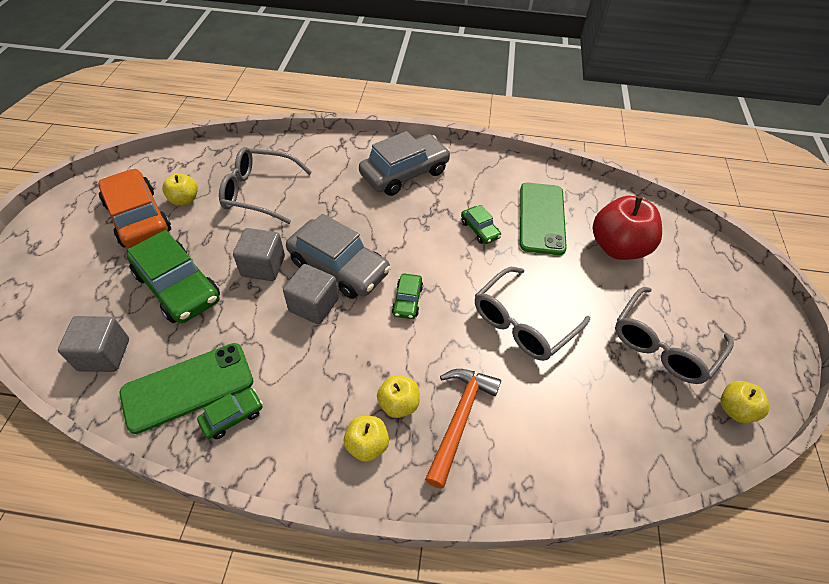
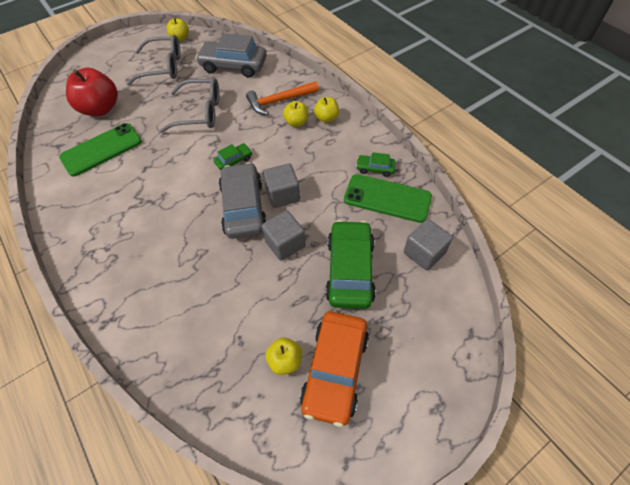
camera: 130 degrees left, 5 degrees up
(259, 192) = (225, 318): grey glasses -> none
(404, 173) = (114, 246): grey car -> grey car (233, 66)
(480, 230) = (141, 169): green car -> none

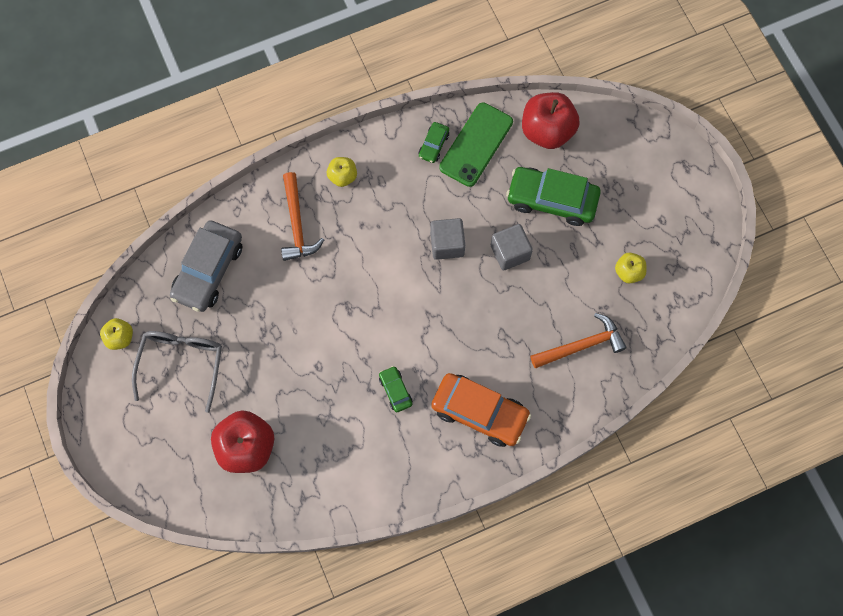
camera: 80 degrees left, 15 degrees up
(101, 149) = (325, 442): green phone -> none
(194, 325) = (581, 345): none -> orange hammer
(200, 112) = (291, 321): grey glasses -> none
(234, 161) = (384, 289): green car -> green car (395, 390)
(243, 207) = (454, 286): grey car -> none
(296, 122) = (340, 211): yellow apple -> none
(335, 370) = (644, 234): orange car -> orange car (480, 412)
(424, 253) = (547, 131): grey cube -> red apple

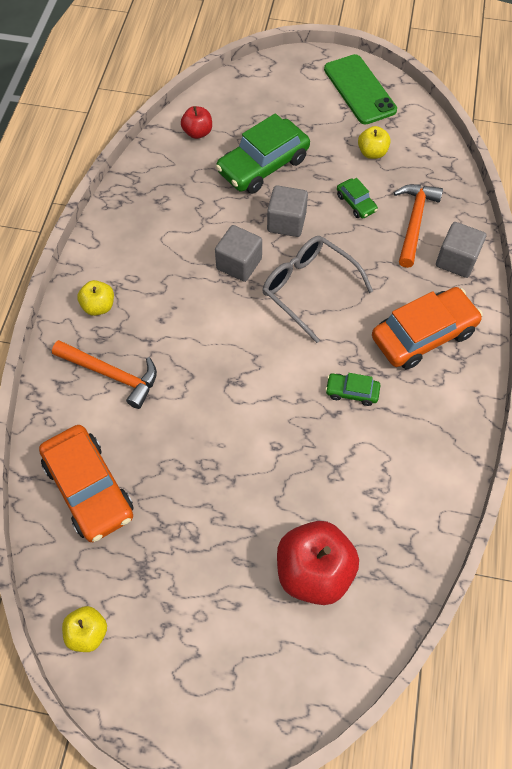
camera: 55 degrees left, 10 degrees down
(182, 364) = (171, 582): grey glasses -> grey glasses (308, 288)
(208, 270) = (89, 488): grey car -> orange car
(433, 145) = (135, 218): green car -> green car (356, 203)
(476, 144) = (163, 187): green phone -> green phone (359, 90)
(547, 131) = (197, 132): red apple -> red apple, size x0.53
(567, 398) = (456, 260): none -> grey cube

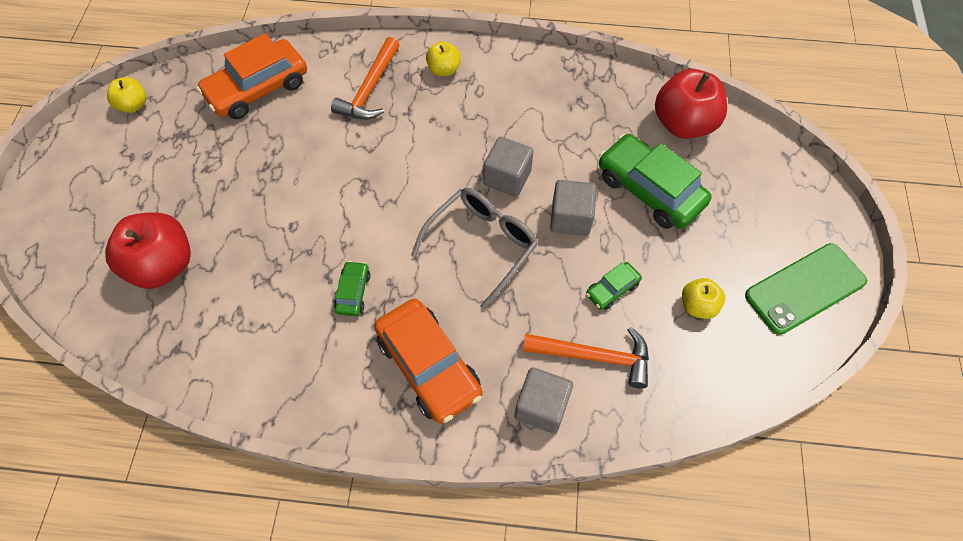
camera: 85 degrees right, 0 degrees up
(197, 132) = (683, 124): red apple -> red apple, size x1.89

